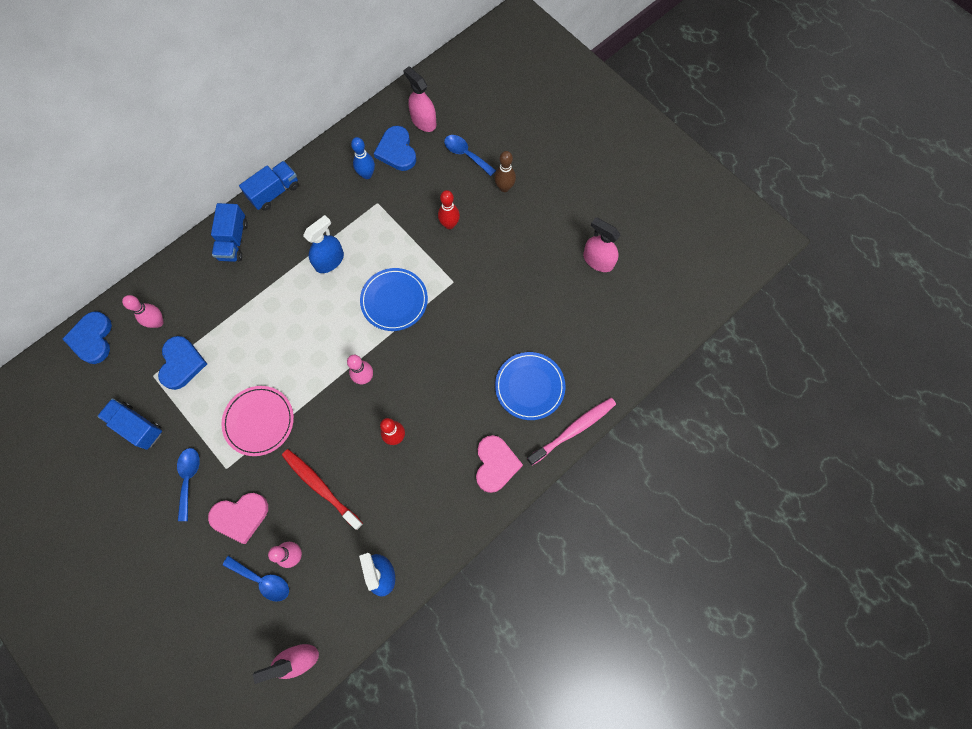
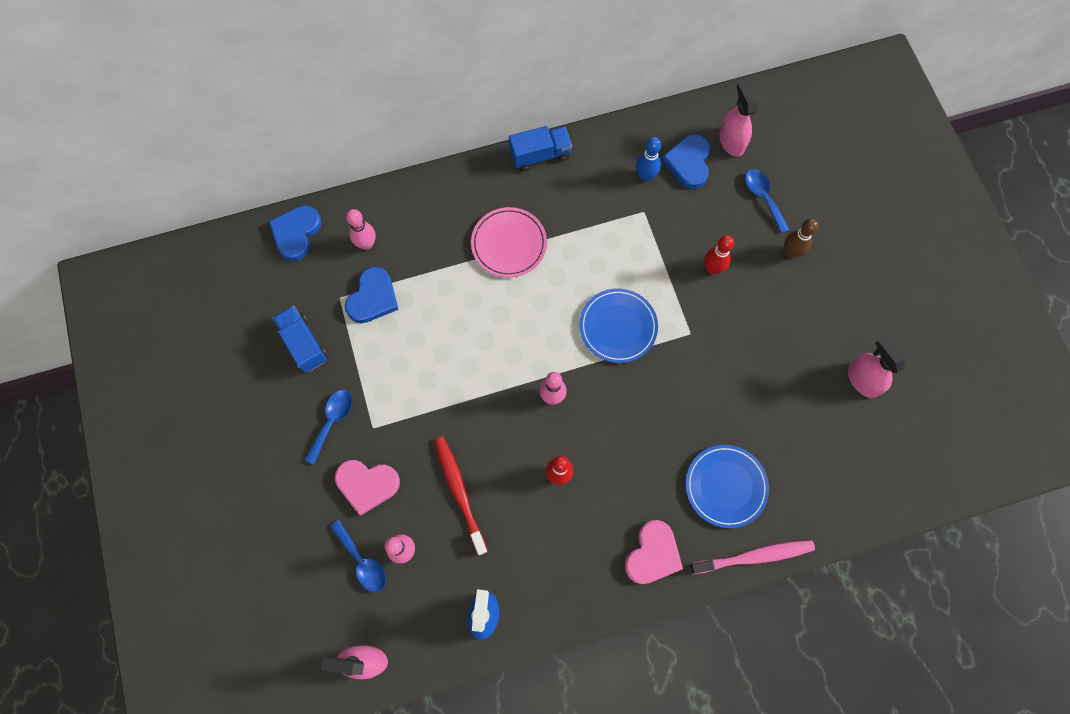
camera: 25 degrees right, 0 degrees up
(233, 241) = (476, 190): blue truck -> none
(259, 421) = (425, 393): pink plate -> pink plate (509, 244)
(329, 261) = (567, 254): blue spray bottle -> none

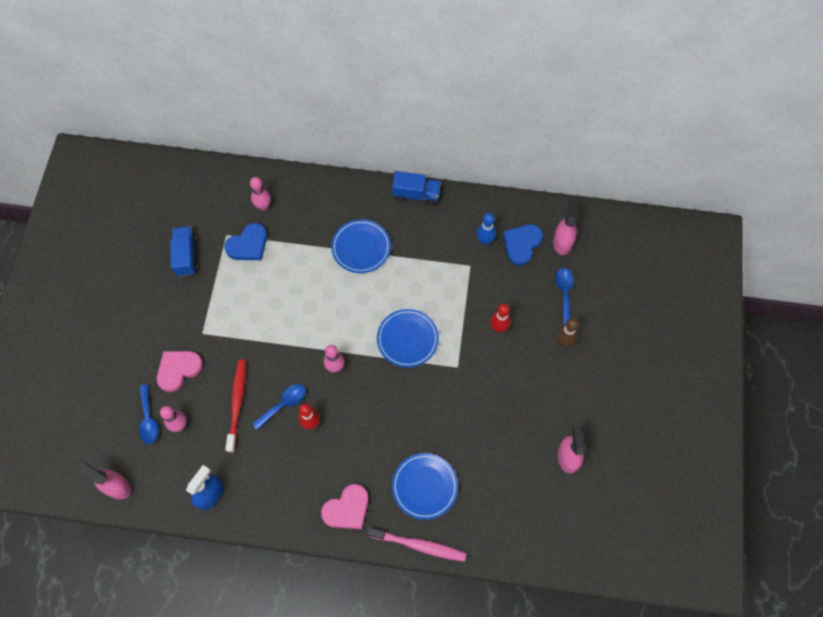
camera: 25 degrees right, 5 degrees down
(296, 233) = (220, 179): blue heart -> none
(332, 421) = (178, 316): blue spoon -> blue spoon (283, 404)
(367, 485) = (178, 370): pink heart -> pink heart turned 105 degrees clockwise
(509, 244) = (361, 247): pink plate -> blue plate

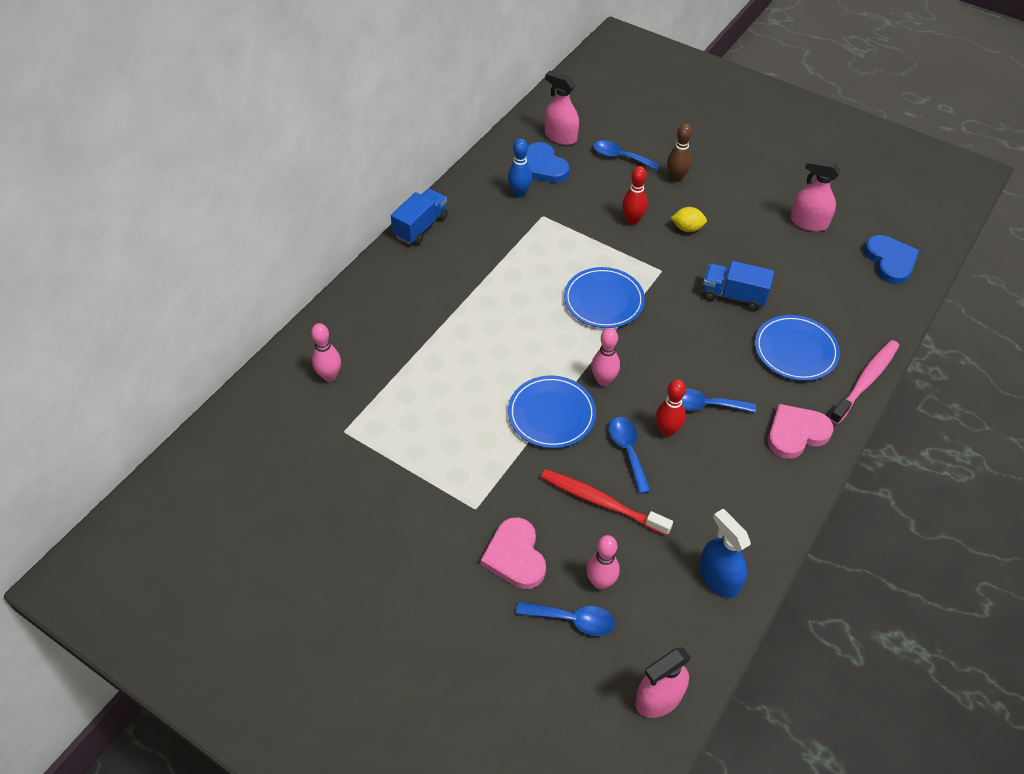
camera: 65 degrees left, 15 degrees down
(186, 256) = (344, 488): blue truck -> blue truck (733, 296)
(248, 245) = (376, 411): blue heart -> blue heart (890, 261)
(344, 440) = (705, 405): none -> blue spoon
(347, 509) = (796, 433): pink heart -> pink heart turned 105 degrees counterclockwise
(361, 247) = (457, 300): blue plate -> blue plate (551, 414)
(511, 369) = (687, 228): none -> yellow lemon

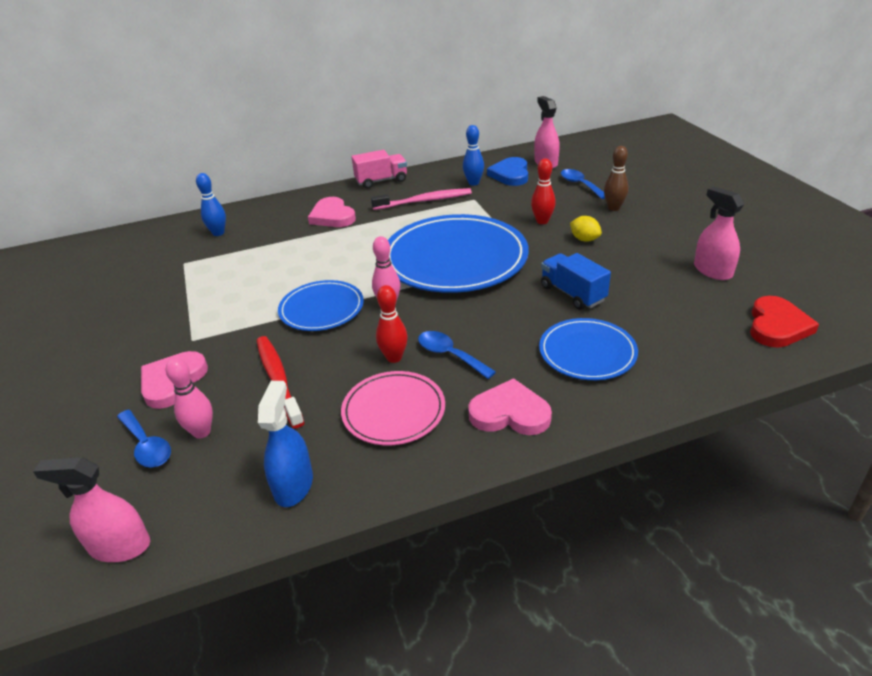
camera: 40 degrees right, 15 degrees down
(330, 376) = (218, 233): pink bowling pin -> blue bowling pin
(421, 227) = (381, 181): blue truck -> pink truck
(427, 298) = (332, 216): none -> pink heart
(603, 300) = (455, 258): blue plate -> blue plate, size x1.86
(627, 451) = (345, 356): blue spoon -> none
(719, 478) = (393, 411): none -> pink plate
(865, 381) = (636, 405): pink toothbrush -> pink toothbrush (424, 201)
(890, 261) = (777, 326): blue heart -> red heart

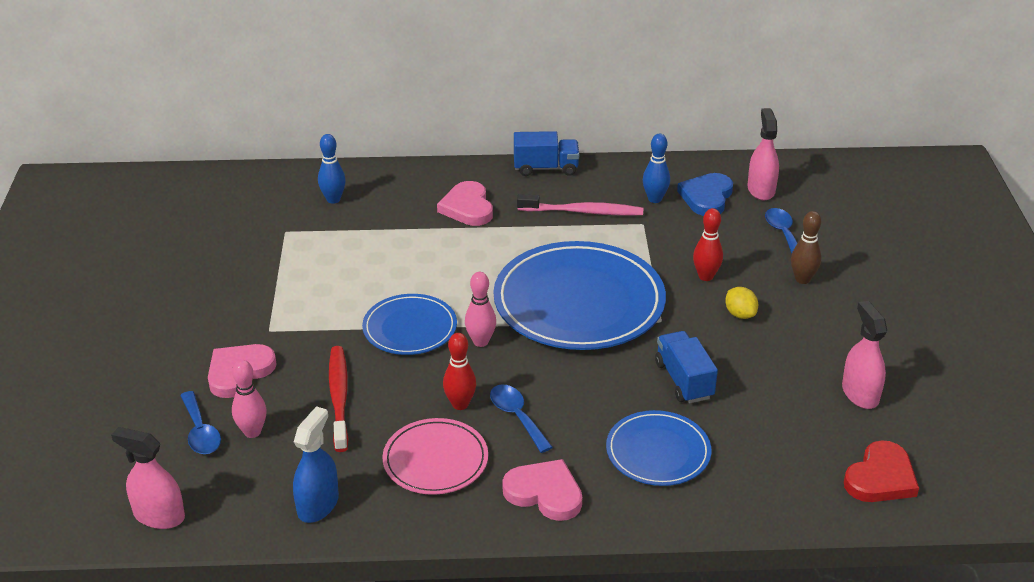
camera: 15 degrees right, 0 degrees up
(381, 181) = (545, 168): pink truck -> blue truck

